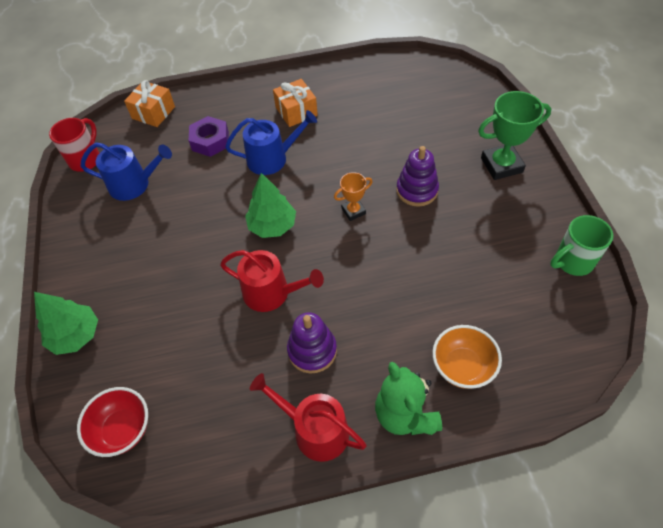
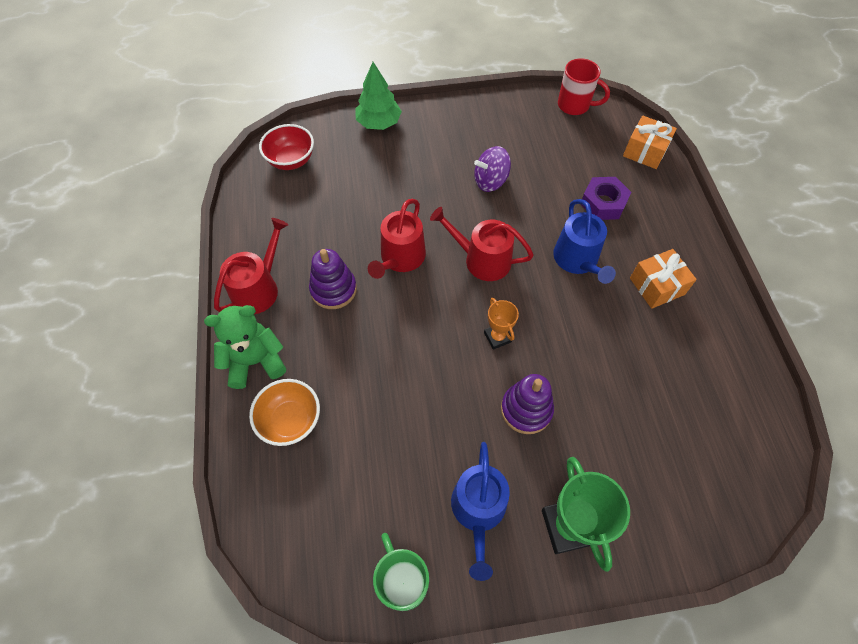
camera: 90 degrees right, 5 degrees up
(134, 184) = (541, 144): blue watering can -> blue watering can (478, 511)
(177, 223) = (490, 181): none -> purple spinning top
(272, 226) = (482, 260): green tree -> red watering can

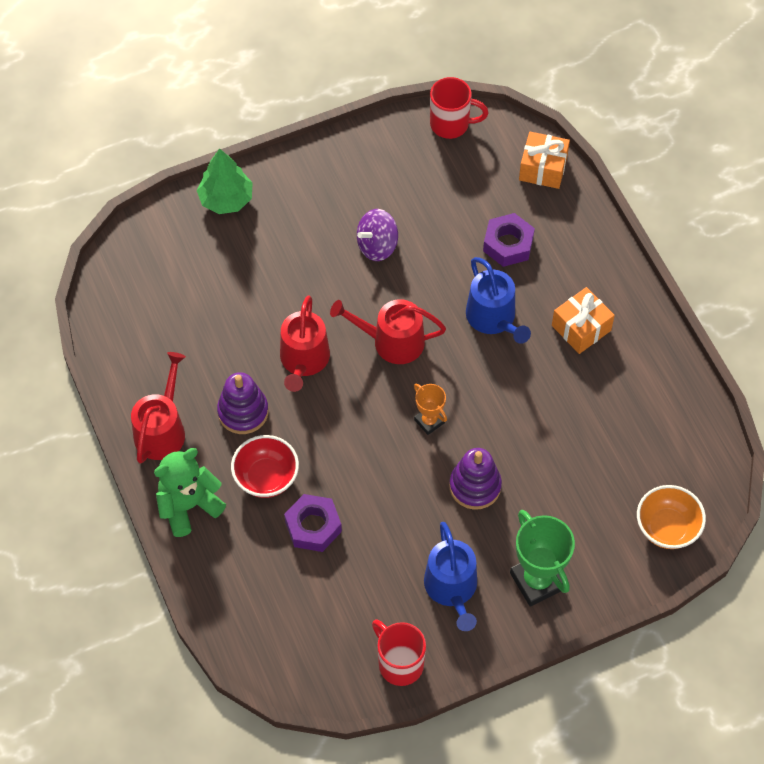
camera: 15 degrees left, 0 degrees up
(290, 421) = (247, 553): orange bowl -> orange bowl (667, 528)
(291, 160) = (139, 271): red bowl -> red bowl (266, 477)
(361, 410) = (313, 526): none -> purple nut
(402, 581) = (399, 663): green mug -> red mug

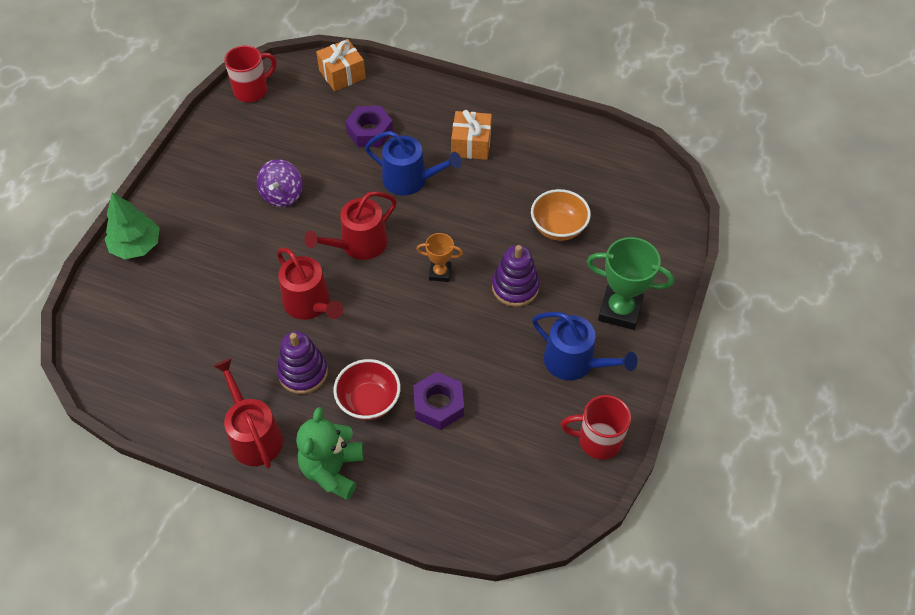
camera: 45 degrees left, 5 degrees down
(667, 528) = (655, 215): orange bowl -> orange bowl (558, 228)

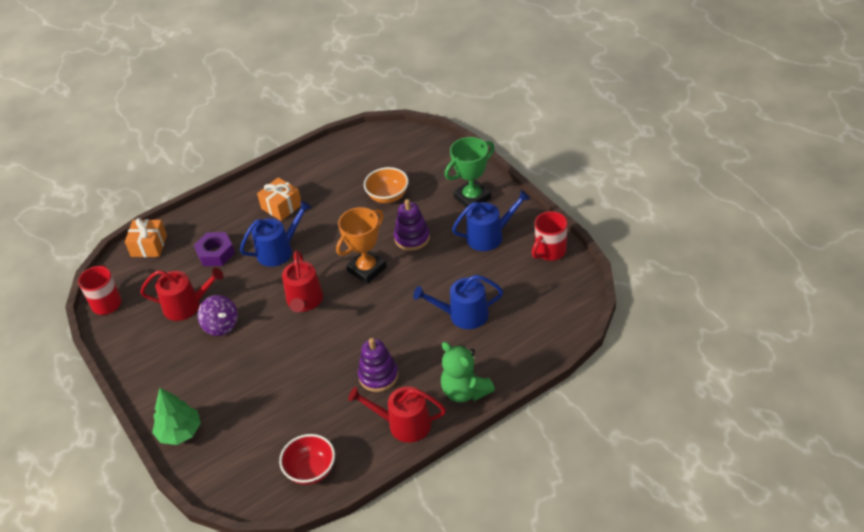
camera: 50 degrees left, 10 degrees down
(310, 304) = (328, 348): red watering can -> red watering can (186, 305)
(369, 401) = (431, 350): red bowl -> red bowl (311, 470)
(438, 404) = (463, 315): purple nut -> blue watering can
(440, 273) = (367, 269): orange trophy -> orange trophy, size x1.79

